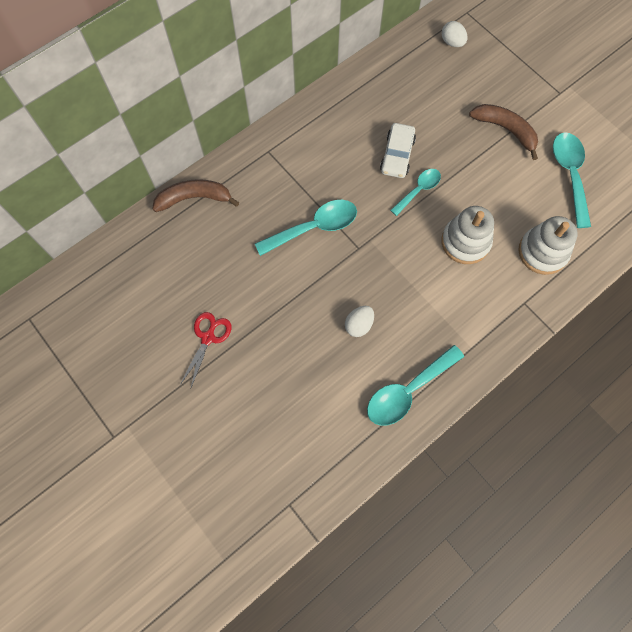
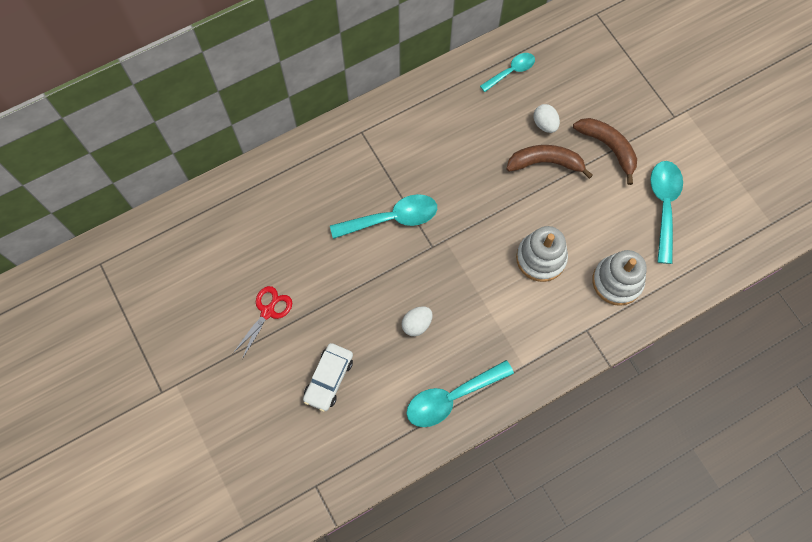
camera: 10 degrees right, 0 degrees up
(194, 198) = (279, 169): brown banana -> brown banana (545, 163)
(397, 155) = (491, 157): white car -> white car (329, 379)
(418, 190) = (505, 197): turquoise spoon -> turquoise spoon (511, 71)
(452, 42) = (573, 44): white egg -> white egg (545, 124)

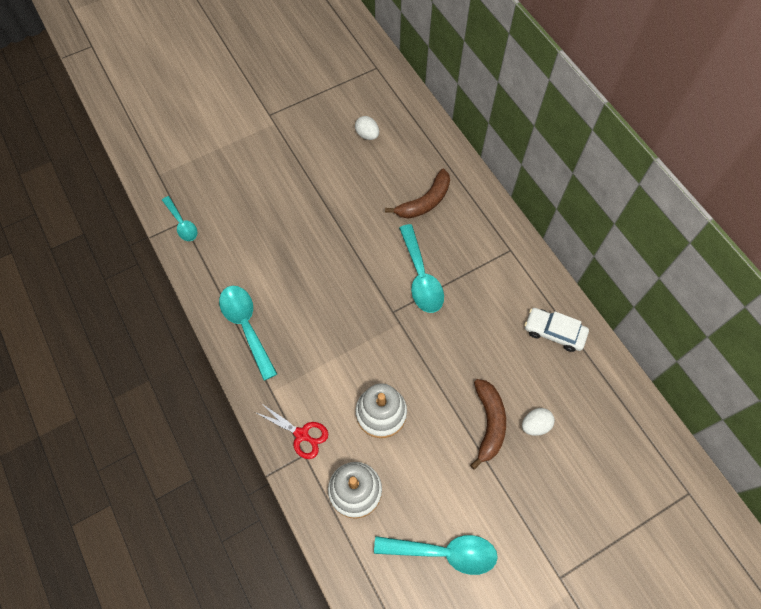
camera: 90 degrees right, 5 degrees down
(268, 311) = (332, 182): red scissors -> red scissors (301, 434)
(329, 379) = (271, 229): white car -> white car (554, 332)
(417, 324) = (316, 298): white egg -> white egg (367, 135)
(511, 71) = (596, 392): turquoise spoon -> turquoise spoon (182, 223)
(608, 147) = (512, 493): brown banana -> brown banana (425, 201)

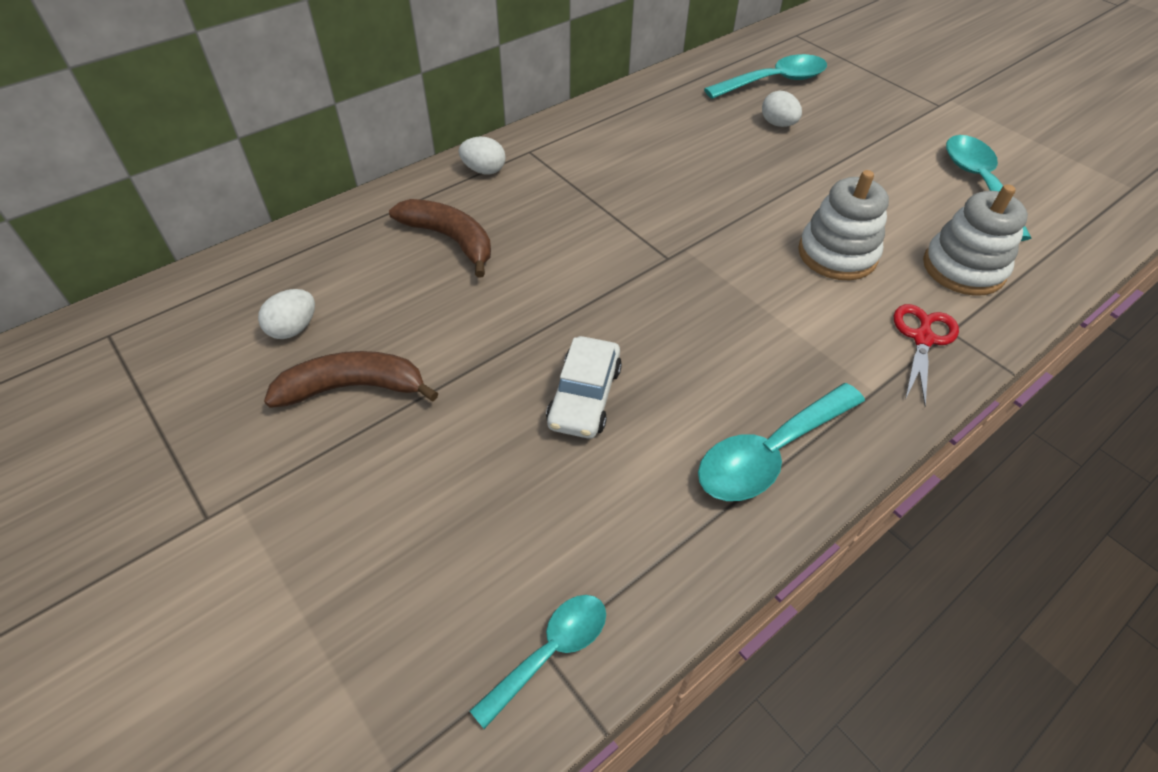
camera: 100 degrees left, 15 degrees down
(421, 277) = (597, 233): turquoise spoon -> turquoise spoon (774, 82)
(489, 423) = (796, 158): brown banana -> brown banana (353, 388)
(490, 222) = (484, 170): none -> white egg
(554, 332) = (646, 113): white car -> white car (584, 396)

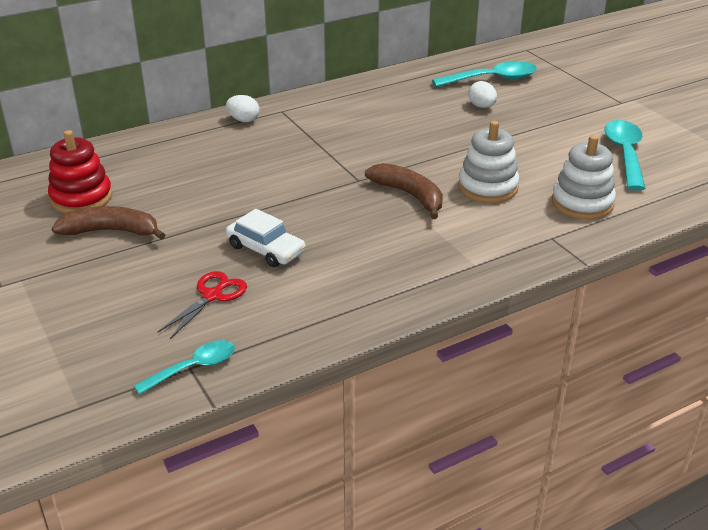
camera: 10 degrees right, 15 degrees down
(293, 329) = (81, 198): white egg -> red stacking toy
(450, 239) = (204, 158): brown banana -> brown banana (409, 195)
(584, 396) = (266, 249): white car -> white car turned 75 degrees counterclockwise
(770, 453) = (382, 290): turquoise spoon -> none
(922, 338) = (527, 240): red scissors -> red scissors (212, 296)

